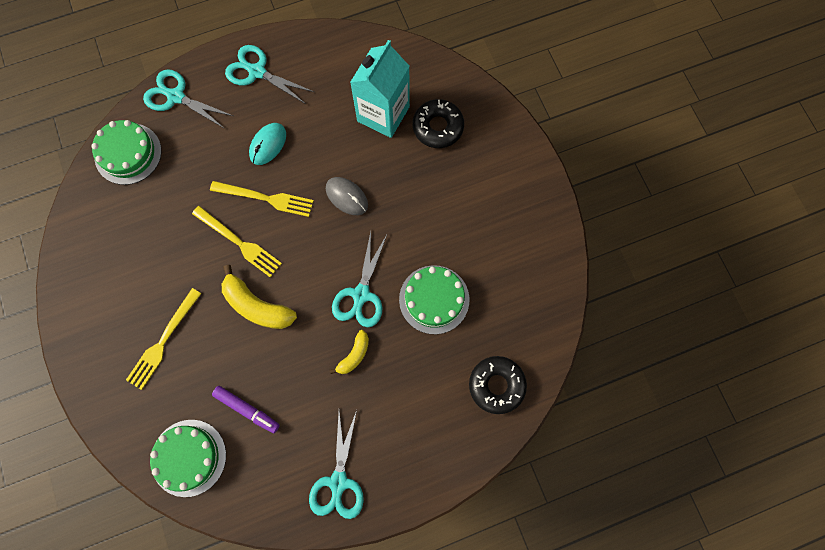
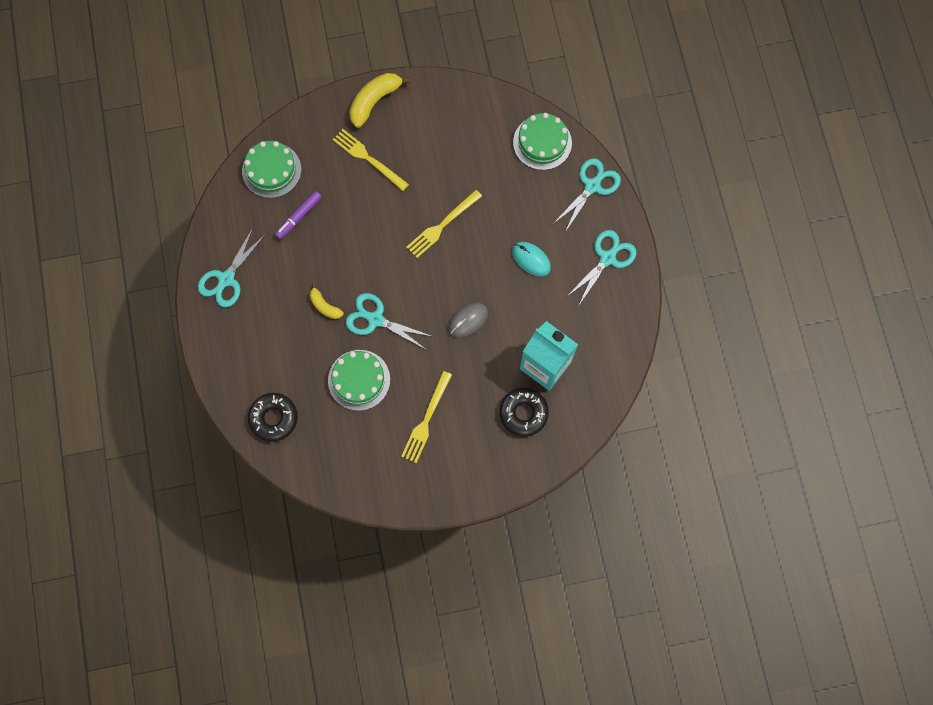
camera: 100 degrees right, 0 degrees up
(257, 306) = (383, 234): yellow banana -> yellow banana (375, 101)
(266, 198) = (479, 252): yellow fork -> yellow fork (426, 420)
(338, 482) = (226, 279): turquoise scissors -> turquoise scissors turned 75 degrees counterclockwise

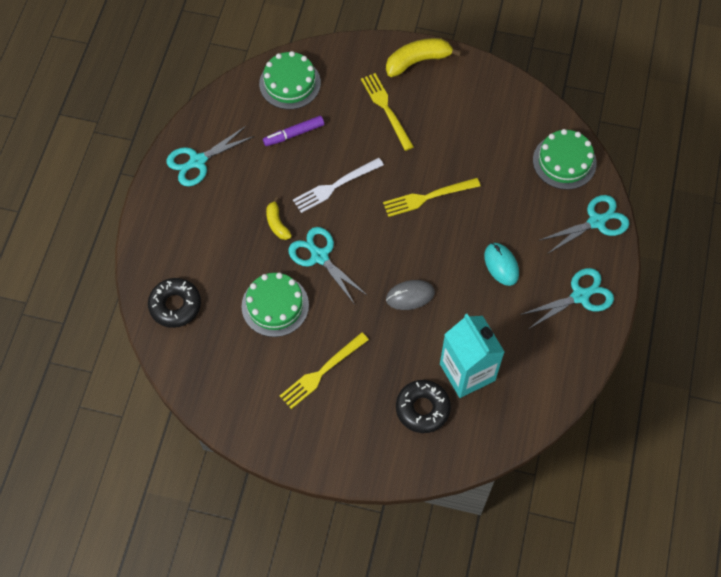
camera: 25 degrees right, 10 degrees down
(358, 249) = (335, 186): none -> white fork

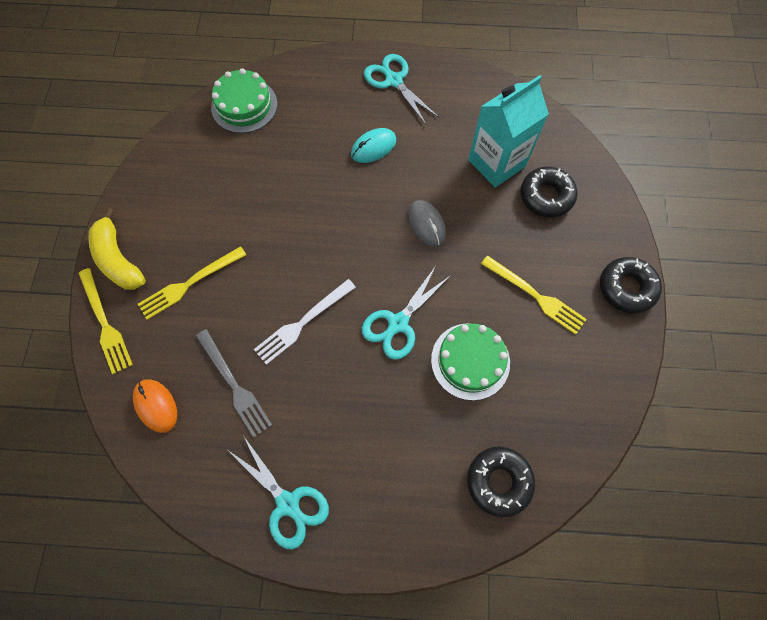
camera: 100 degrees left, 5 degrees up
(277, 223) = (363, 380): yellow banana -> none
(290, 83) = (156, 406): green cake -> orange mouse
(294, 134) = (234, 385): purple marker -> grey fork
(313, 454) = (626, 288): none -> black donut
(335, 186) = (302, 323): white fork -> white fork turned 90 degrees clockwise
(427, 197) = (304, 224): yellow fork -> yellow fork (105, 323)
(596, 222) = (310, 74): turquoise scissors -> none

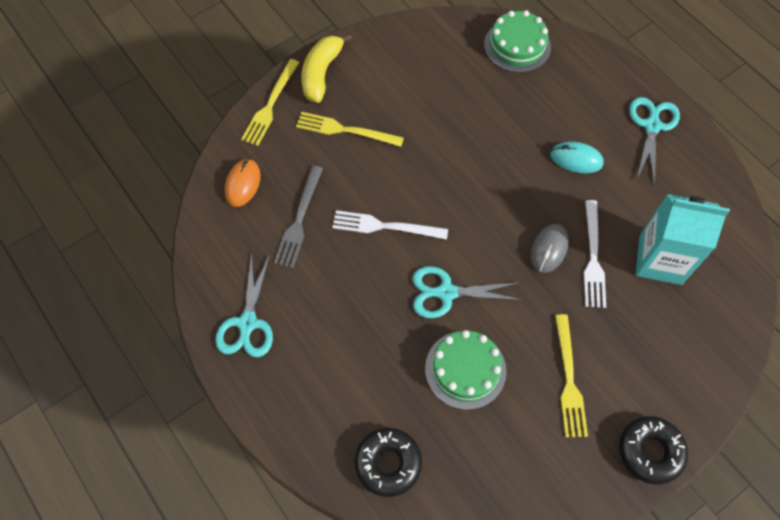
camera: 50 degrees right, 5 degrees down
(458, 202) = (593, 258): none -> white fork
(546, 196) = (670, 322): black donut -> none

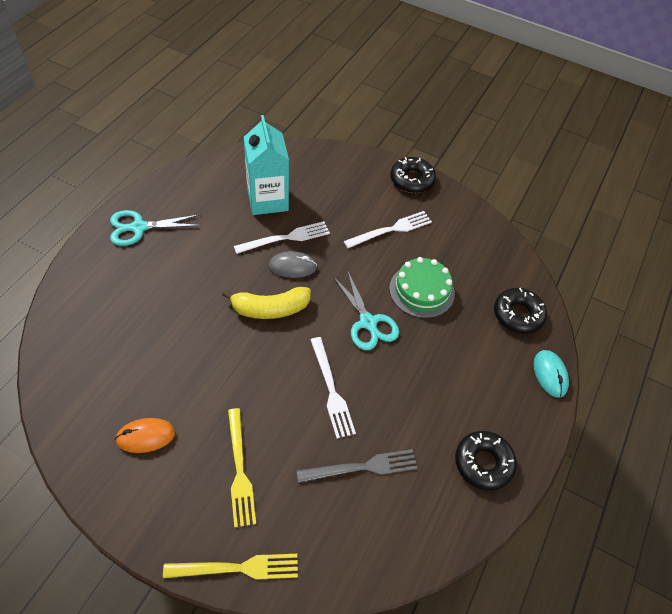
camera: 120 degrees left, 10 degrees down
(243, 184) = (350, 544): orange mouse -> orange mouse (145, 436)
(247, 323) = (483, 463): turquoise scissors -> black donut
(322, 73) = (171, 530): yellow banana -> yellow banana (270, 308)
(517, 45) = (72, 350): green cake -> none
(569, 380) = (391, 230): yellow fork -> white fork
(576, 159) = (195, 270): turquoise mouse -> turquoise mouse (550, 374)

